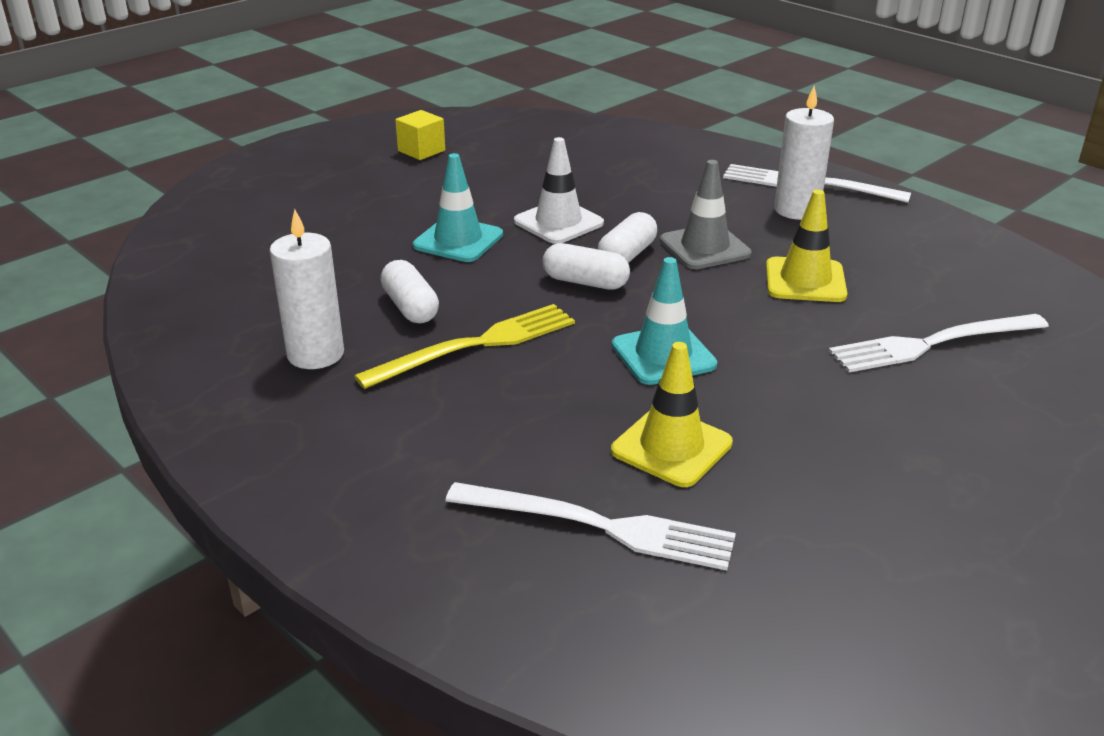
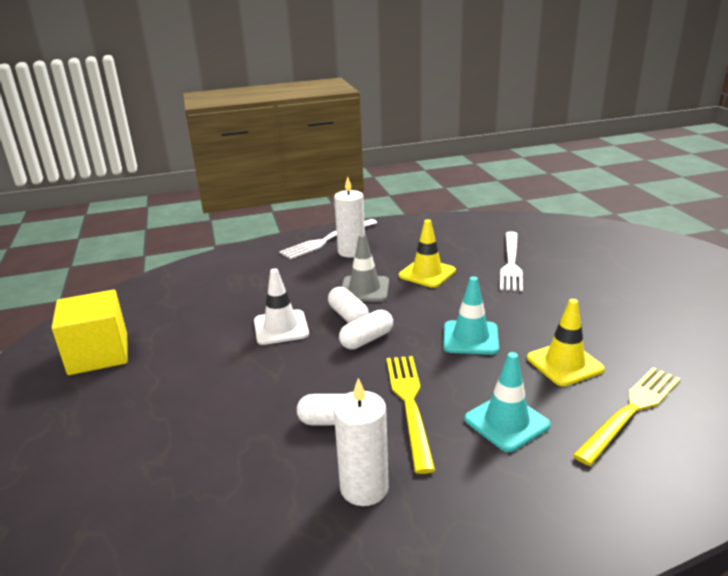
camera: 60 degrees left, 5 degrees down
(421, 151) = (98, 354): yellow cube -> yellow cube, size x1.86
(458, 240) = (260, 374): turquoise traffic cone -> turquoise traffic cone (506, 422)
(599, 526) = (631, 411): white fork -> yellow fork

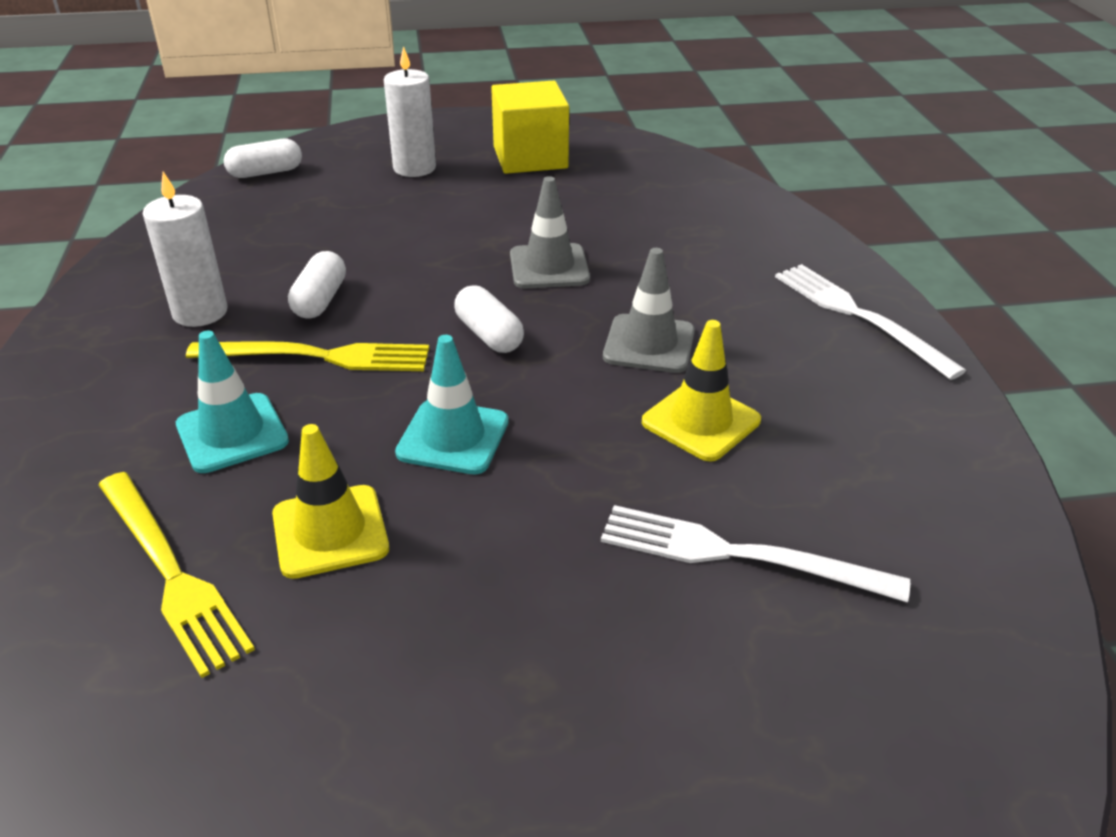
camera: 95 degrees right, 10 degrees up
(281, 327) = (549, 267): white traffic cone -> grey traffic cone
(348, 316) = (563, 323): white capsule -> white capsule (266, 172)
(351, 251) = (805, 340): white candle -> white candle (414, 168)

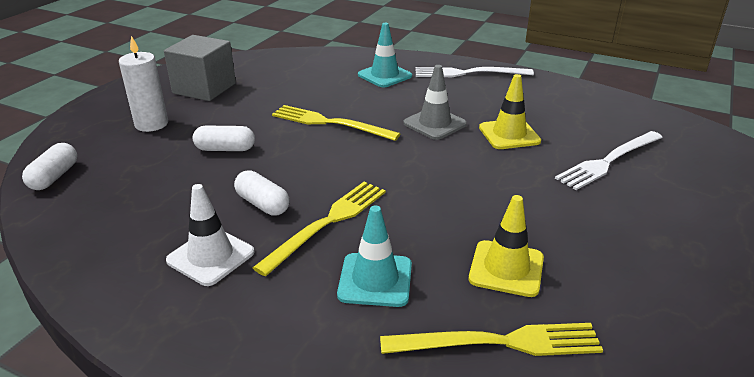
camera: 55 degrees left, 5 degrees down
(200, 312) = (210, 256): white candle -> white traffic cone
(453, 437) = (457, 203): turquoise traffic cone -> turquoise traffic cone (385, 75)
(489, 335) = (374, 161): white capsule -> white capsule (225, 149)
(530, 157) = (204, 88): yellow cube -> grey cube
(549, 267) = (330, 123): grey traffic cone -> yellow fork

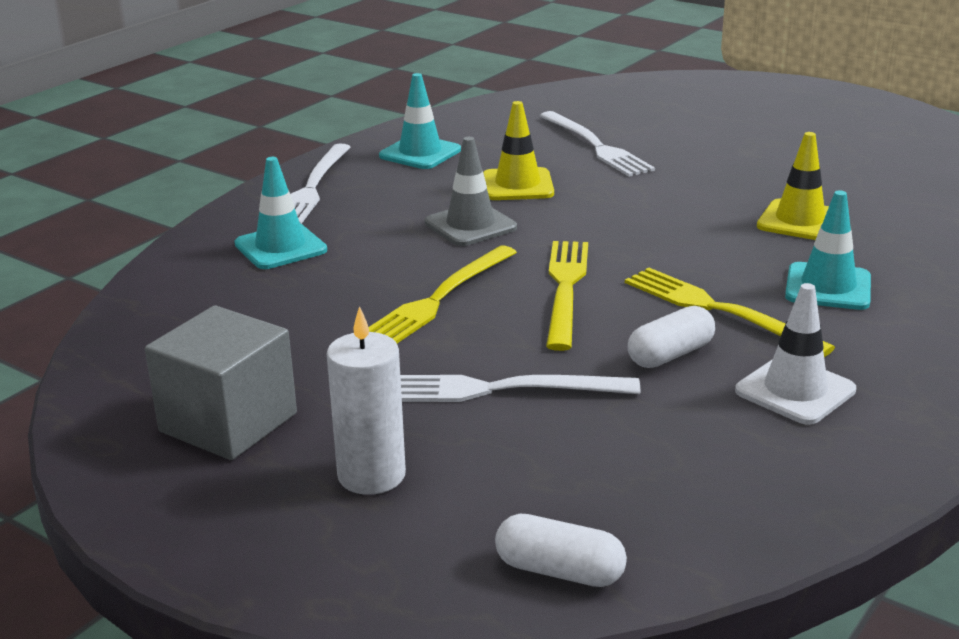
camera: 80 degrees left, 5 degrees down
(225, 149) = (498, 389): white capsule -> white fork
(498, 342) = (910, 237): yellow fork -> yellow fork (565, 289)
(543, 97) = (420, 153): none -> turquoise traffic cone

